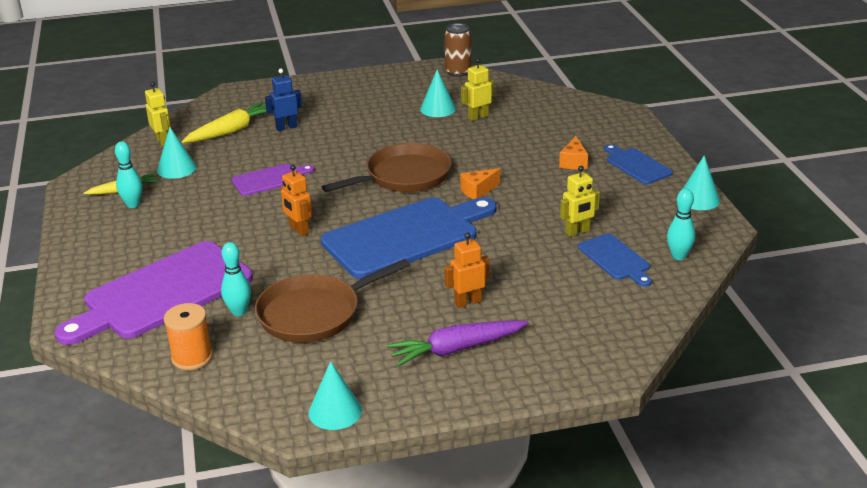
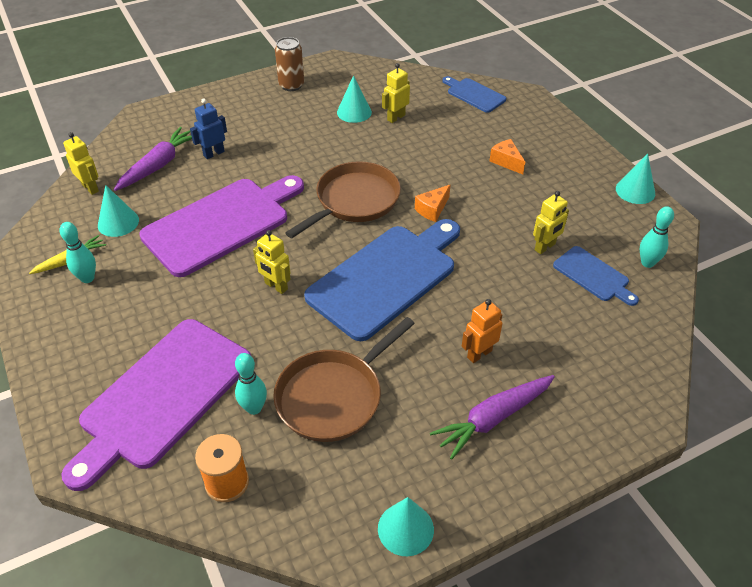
camera: 15 degrees left, 15 degrees up
(231, 131) = (158, 165): yellow carrot -> purple carrot
(269, 179) = (221, 223): purple cutting board -> purple cutting board, size x2.06
(299, 230) = (276, 286): orange robot -> yellow robot
(458, 72) = (355, 65): brown can -> brown can (291, 85)
(573, 162) = (506, 162): orange cheese -> orange cheese turned 150 degrees clockwise
(636, 165) = (564, 158): blue cutting board -> blue cutting board (474, 94)

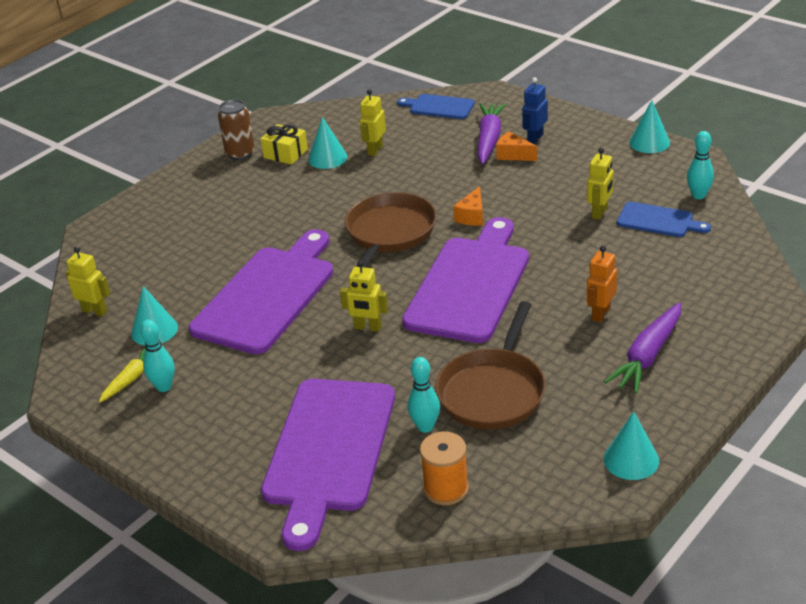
camera: 20 degrees left, 10 degrees down
(158, 165) = (154, 267): purple carrot -> purple carrot (489, 139)
(213, 153) = (207, 239): blue robot -> blue robot (535, 139)
(325, 97) = (285, 153): none -> yellow gift
(385, 277) = (469, 285): blue cutting board -> purple cutting board

